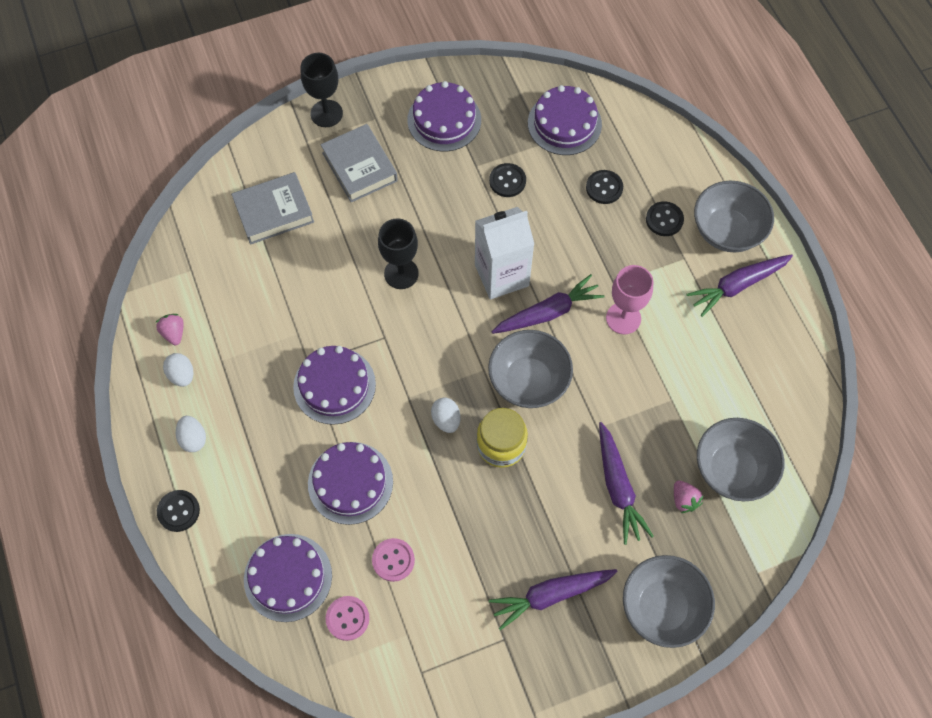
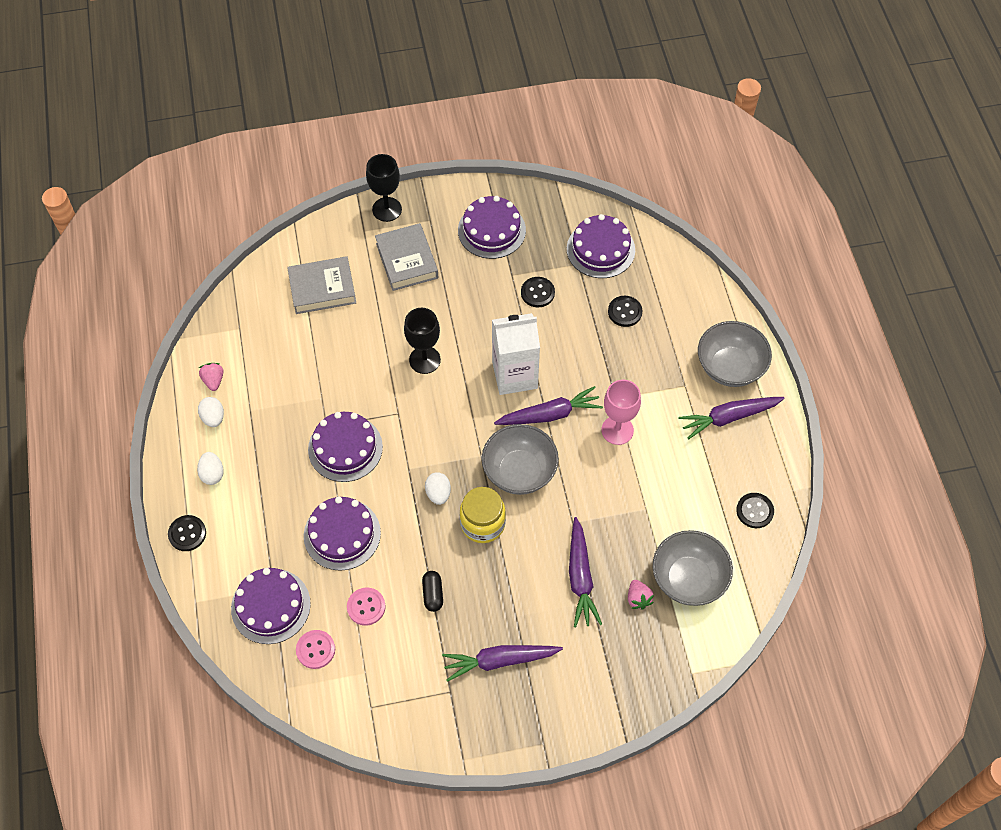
camera: 10 degrees right, 5 degrees down
(463, 533) = (433, 594): none -> black capsule
(662, 607) = (598, 688): grey bowl -> none
(664, 220) = (674, 348): black button -> black button (754, 511)

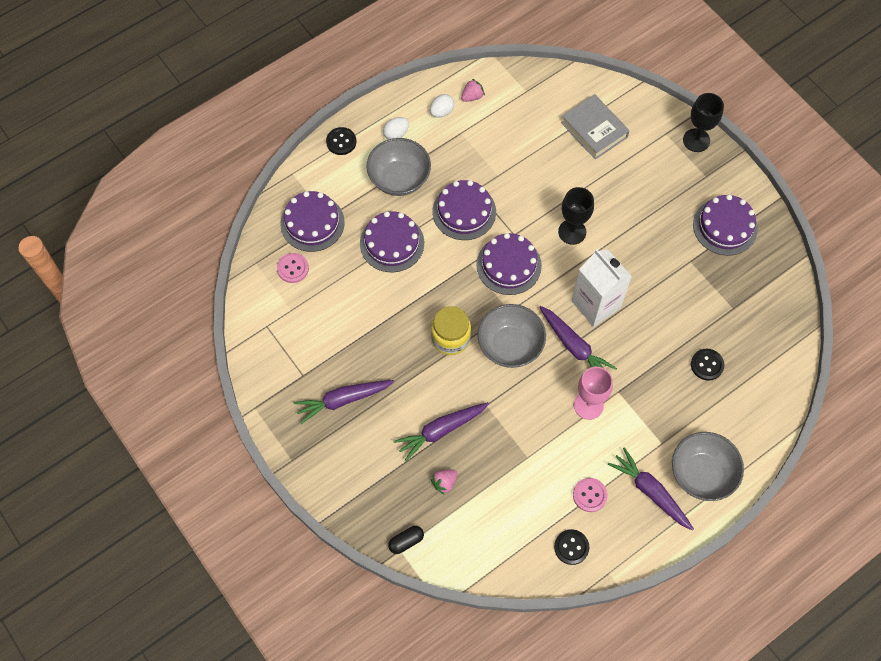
camera: 65 degrees right, 5 degrees up
(366, 607) = (342, 287): pink button -> pink button (589, 495)
(407, 261) = (656, 177): grey book -> none
(433, 594) = (374, 328): black capsule -> black capsule (406, 541)
(438, 493) = (460, 294): white egg -> none
(500, 661) = (343, 400): purple carrot -> purple carrot turned 75 degrees counterclockwise
(537, 293) = (684, 288): black button -> none
(600, 249) = (759, 320): purple cake -> purple cake (509, 265)
(688, 579) = (481, 516): grey bowl -> grey bowl (399, 179)

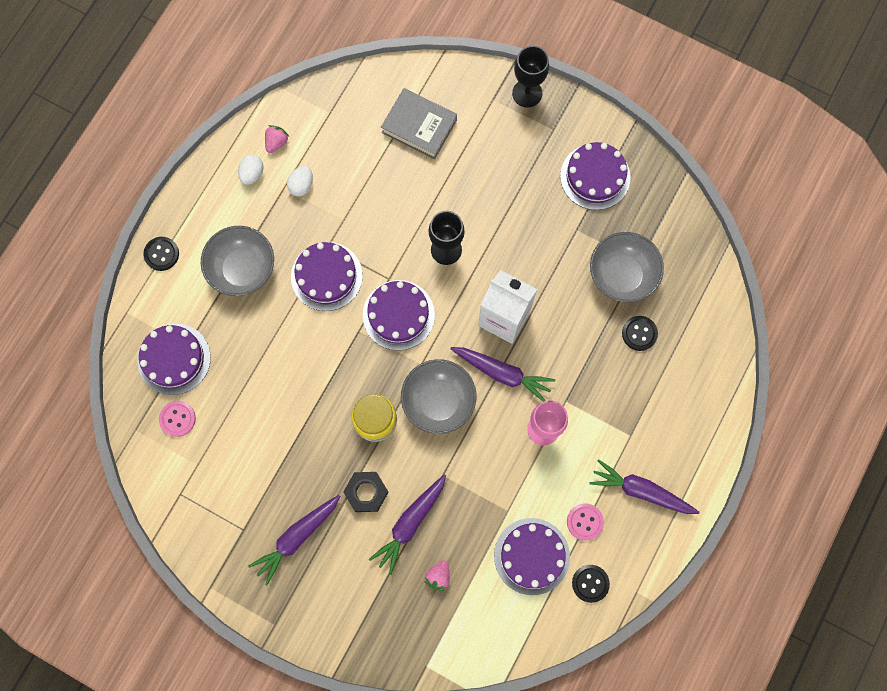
camera: 25 degrees left, 10 degrees up
(392, 243) = (268, 344): purple cake -> purple cake (531, 556)
(396, 134) = (216, 220): white egg -> white egg (301, 185)
(406, 541) = (428, 655): black capsule -> none
(416, 390) = (366, 492): none -> black nut
(701, 474) = (681, 449): grey bowl -> grey bowl (622, 275)

